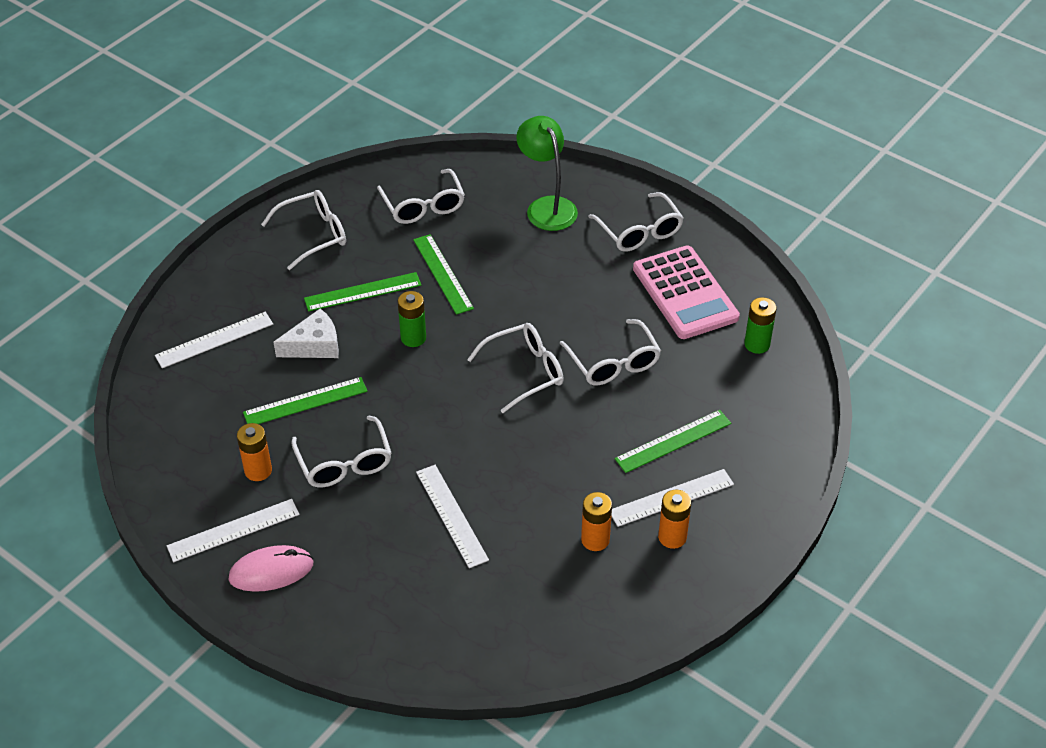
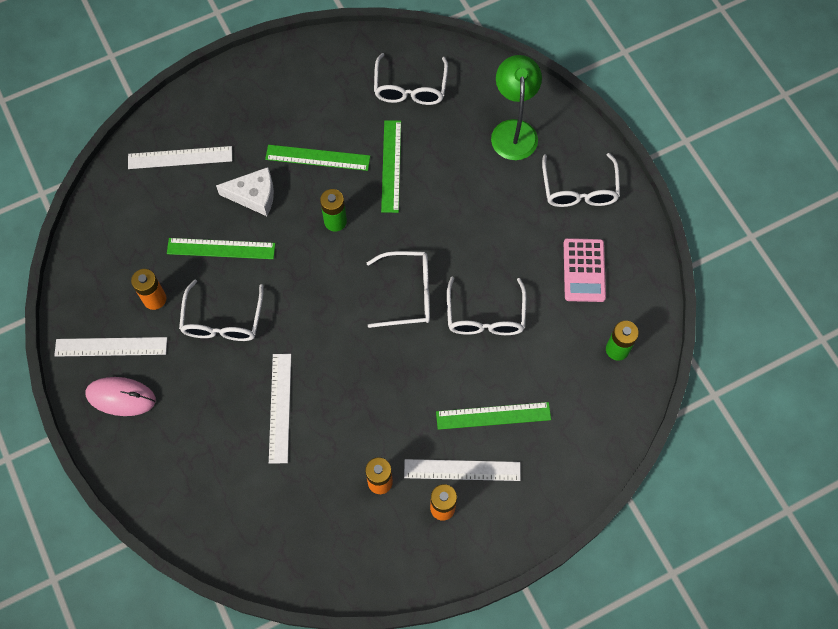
camera: 25 degrees right, 20 degrees up
(313, 235) = (306, 83): white glasses -> none
(685, 293) = (584, 270): pink calculator -> pink calculator, size x0.65

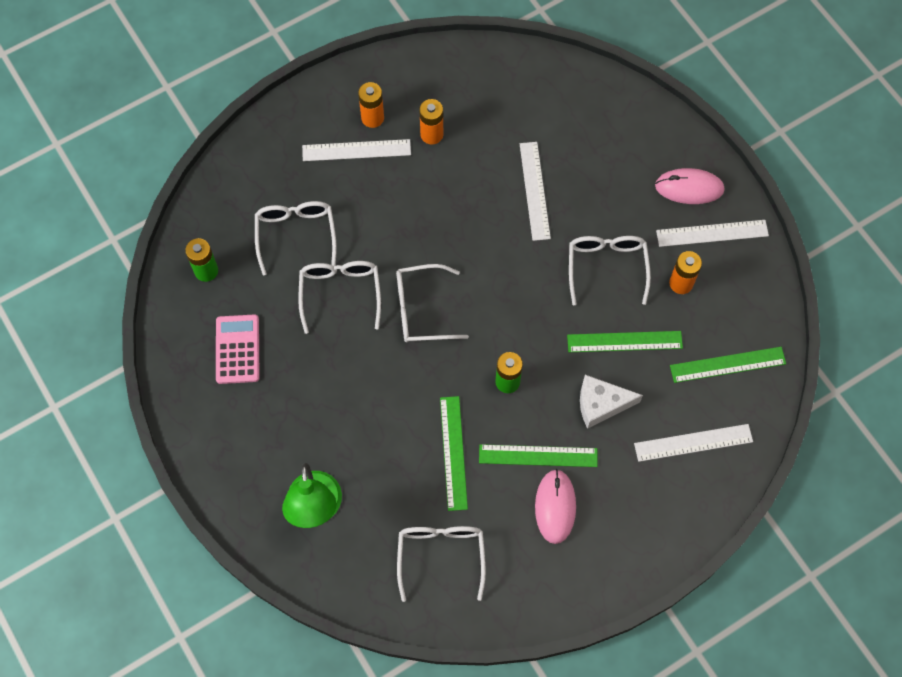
camera: 175 degrees right, 0 degrees up
(309, 117) = (555, 507): none -> pink mouse
(493, 415) = (329, 199): green ruler -> green ruler (727, 365)
(579, 189) = (240, 442): white glasses -> white glasses (296, 235)

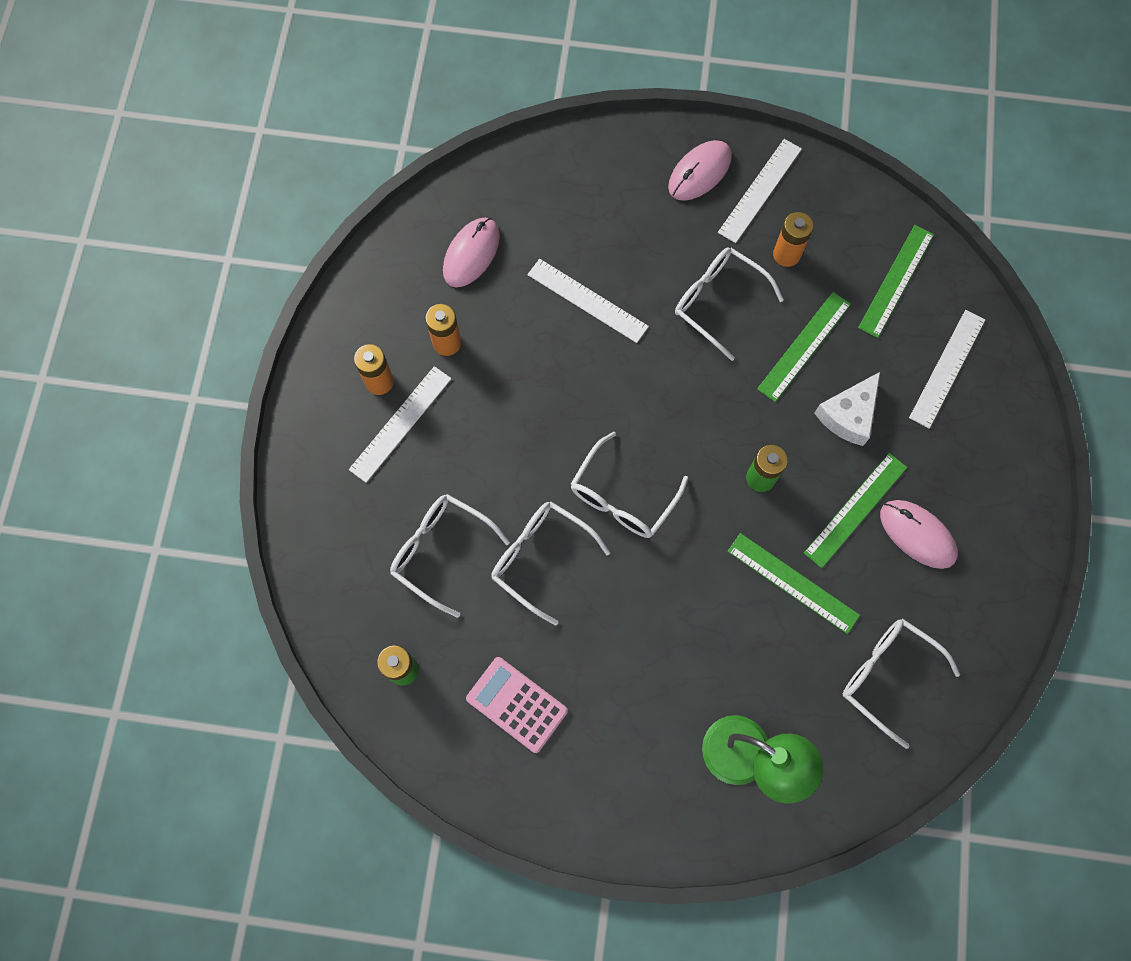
camera: 50 degrees left, 5 degrees up
(503, 102) = (471, 254): none -> pink mouse

